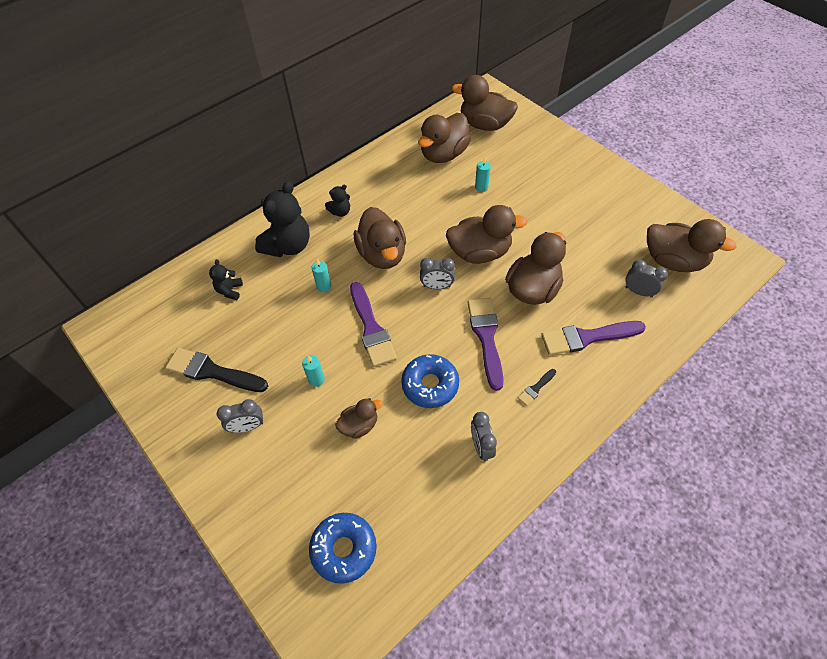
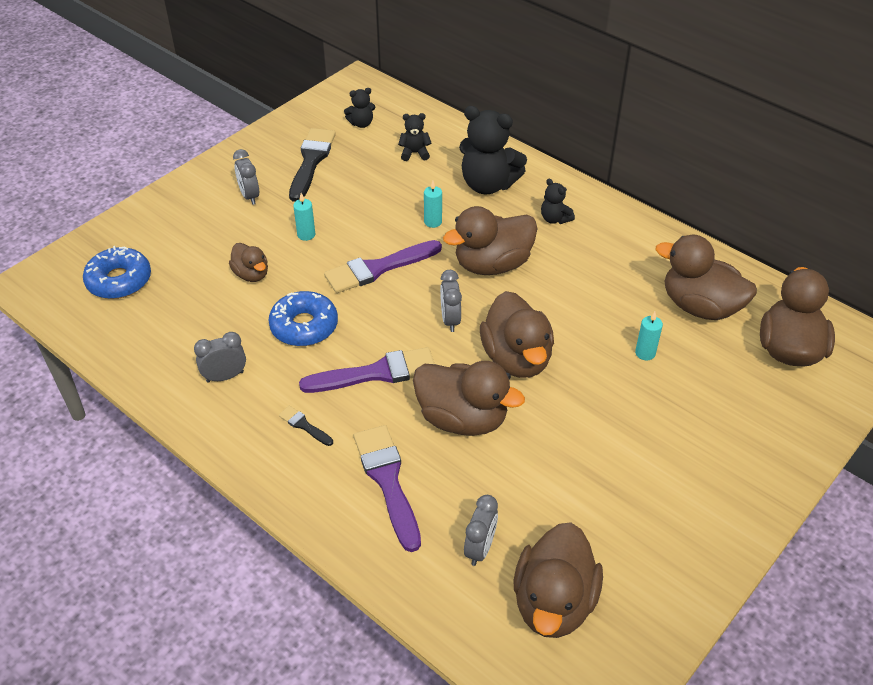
camera: 80 degrees right, 10 degrees down
(170, 328) = (361, 123): none -> black teddy bear

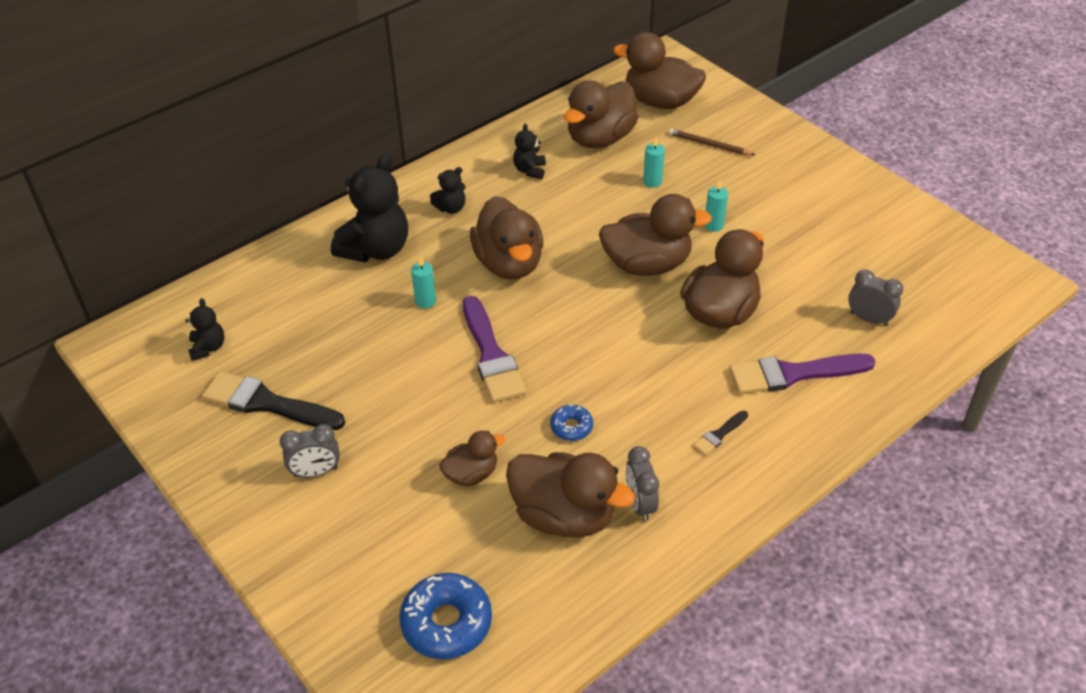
camera: 80 degrees left, 0 degrees up
(304, 326) = (571, 427): blue donut -> blue donut, size x0.54
(306, 235) = (413, 416): turquoise candle -> turquoise candle (713, 225)
(376, 373) = (652, 370): purple brush -> none
(414, 153) = (292, 303): black teddy bear -> black teddy bear (530, 170)
(450, 320) = (585, 305): grey clock -> none
(553, 602) = (920, 281): brown duck -> brown duck (564, 515)
(728, 396) = (709, 145): none -> brown pencil

